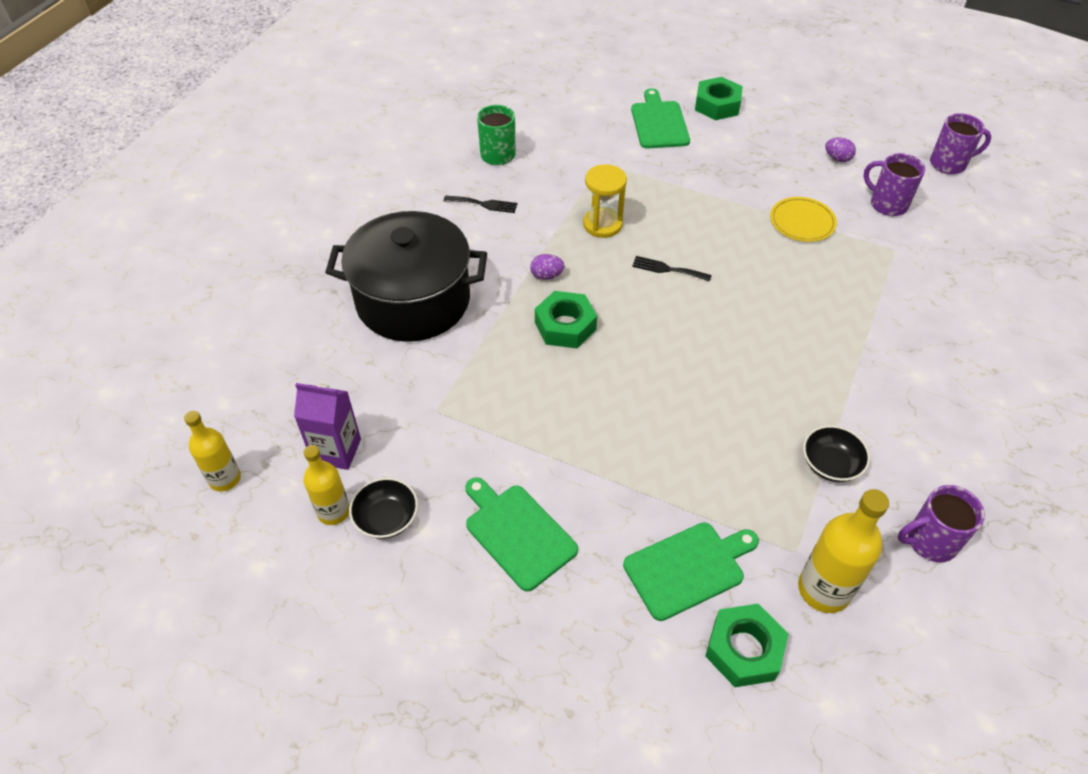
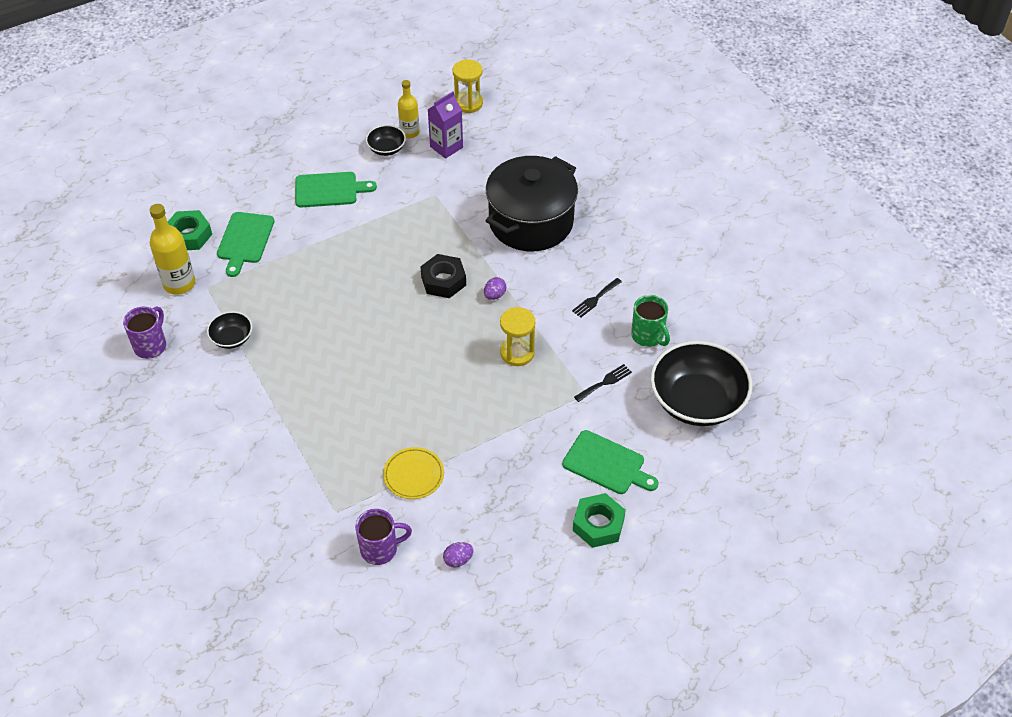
camera: 125 degrees right, 0 degrees up
(225, 479) = (468, 103): yellow bottle -> yellow hourglass
(543, 102) = (697, 401): none -> black bowl
(565, 326) = (443, 281): green nut -> black nut
(667, 269) = (442, 362): black fork -> black fork (605, 382)
(949, 164) = (380, 642): purple mug -> none

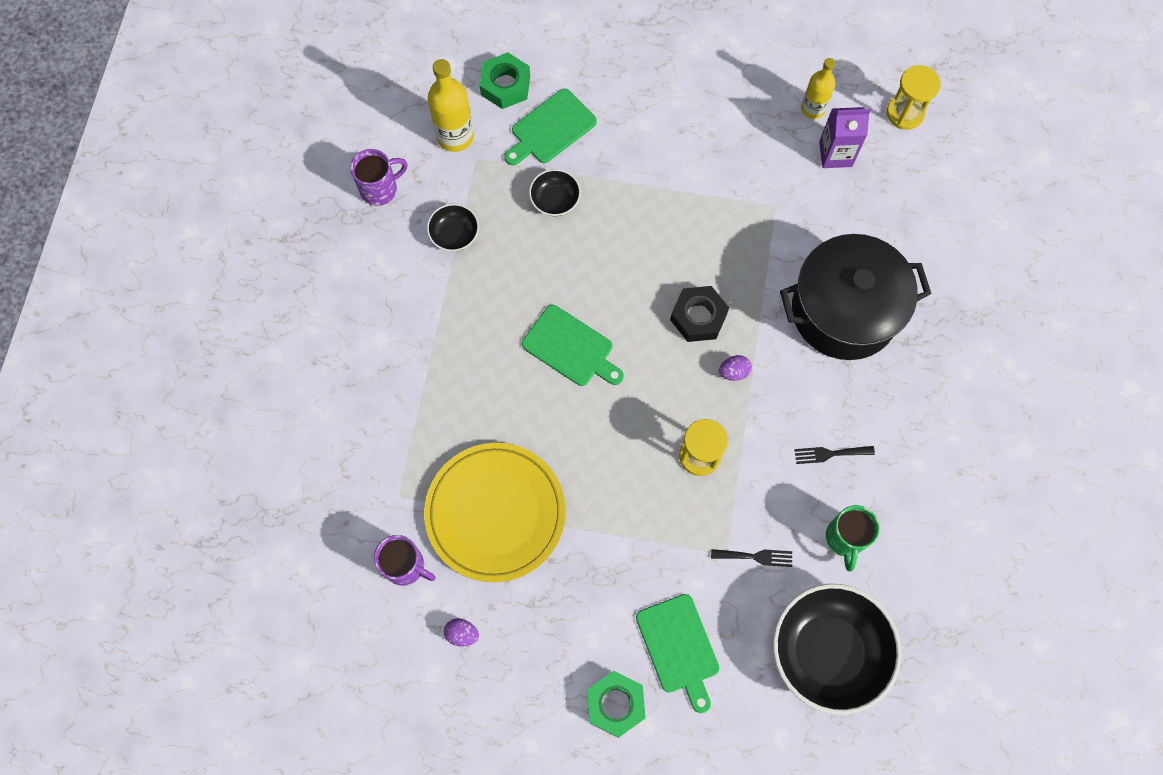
camera: 40 degrees right, 20 degrees up
(329, 190) = (676, 125): green cutting board -> green cutting board (571, 348)
(386, 148) = (773, 113): black bowl -> black bowl (555, 200)
(413, 475) = (495, 513): yellow plate -> yellow plate, size x2.00

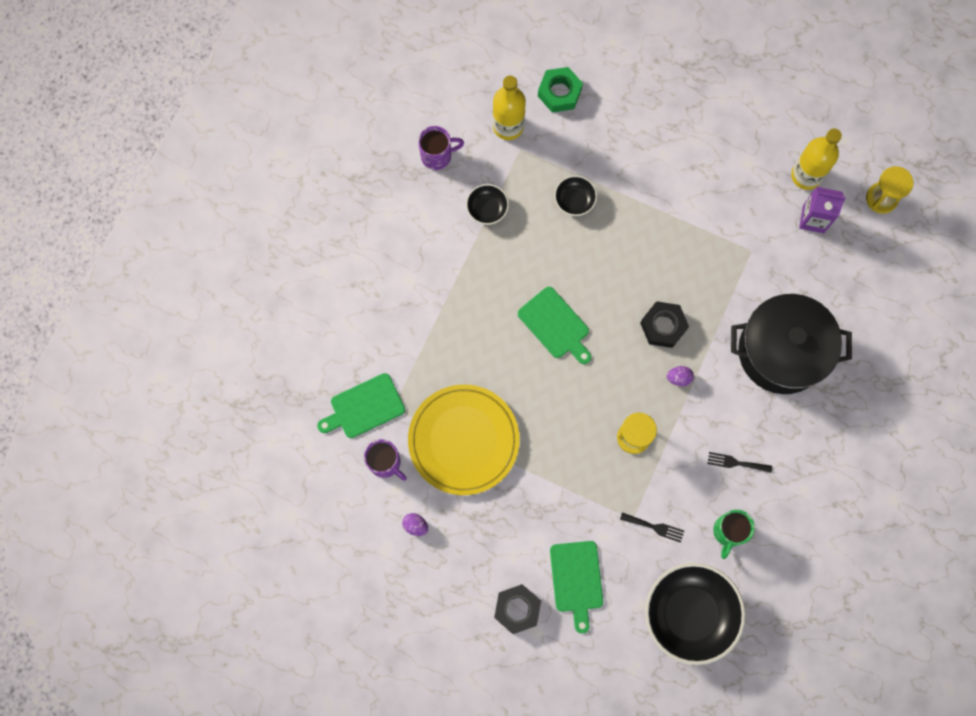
camera: 15 degrees right, 5 degrees up
(550, 129) = (586, 139): green cutting board -> green cutting board (364, 407)
(615, 704) = (517, 609): green nut -> black nut
(813, 109) = (806, 175): yellow bottle -> yellow bottle, size x1.51

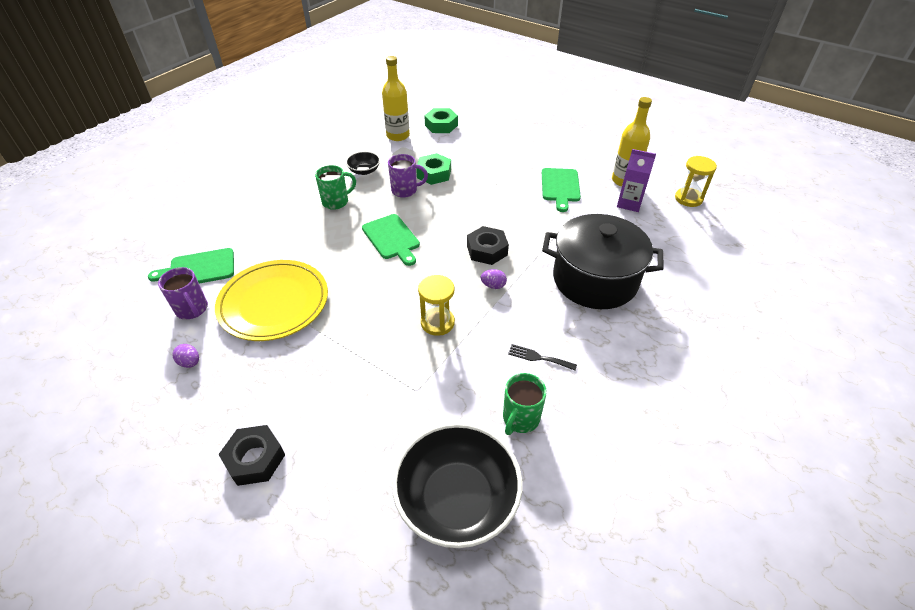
camera: 10 degrees right, 30 degrees down
(437, 156) = (340, 143): purple mug -> purple mug (405, 190)
(473, 274) = (336, 202): none -> green mug
(574, 200) = (434, 174): black bowl -> green nut
(576, 580) = (334, 440): green cutting board -> green cutting board (560, 187)
(655, 527) = (438, 402): black fork -> none

